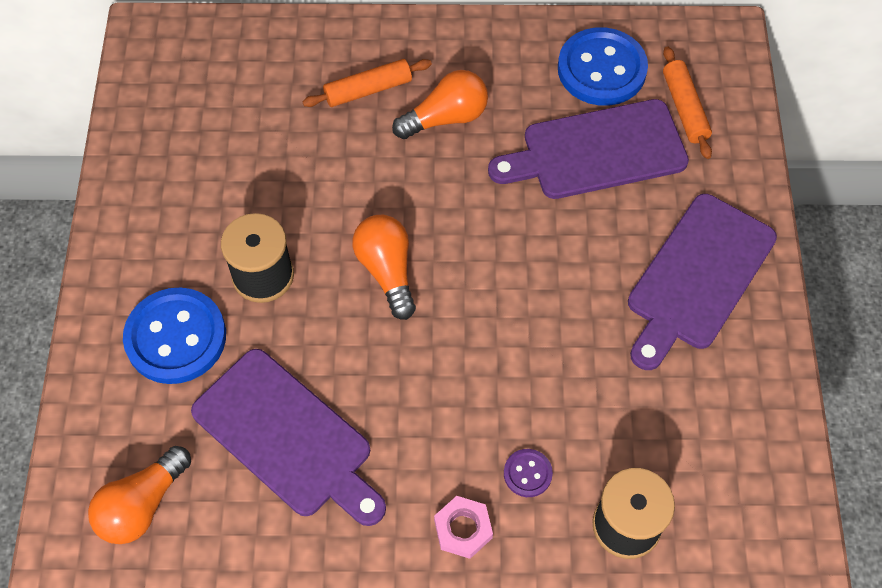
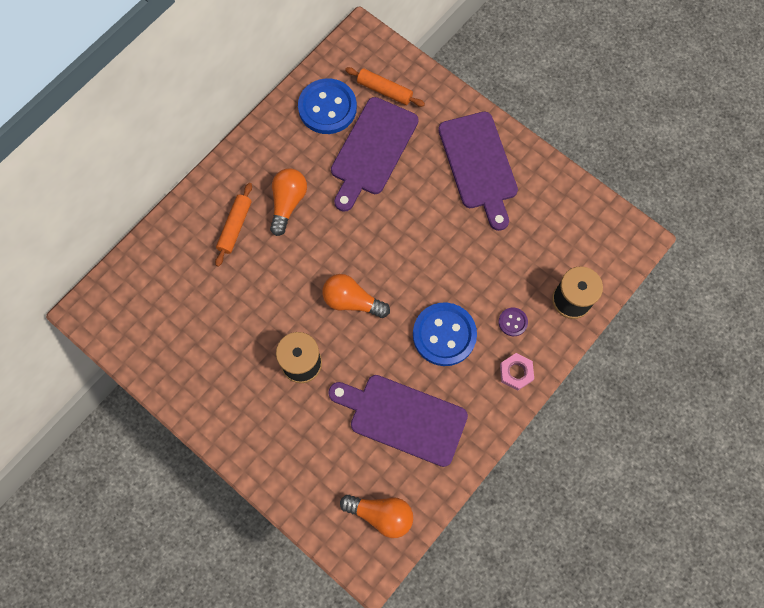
camera: 50 degrees left, 10 degrees up
(142, 505) = (381, 514): orange light bulb -> orange light bulb turned 60 degrees counterclockwise
(176, 337) = (300, 432): blue button -> blue button (444, 335)
(287, 437) = (403, 418): purple cutting board -> purple cutting board turned 150 degrees counterclockwise

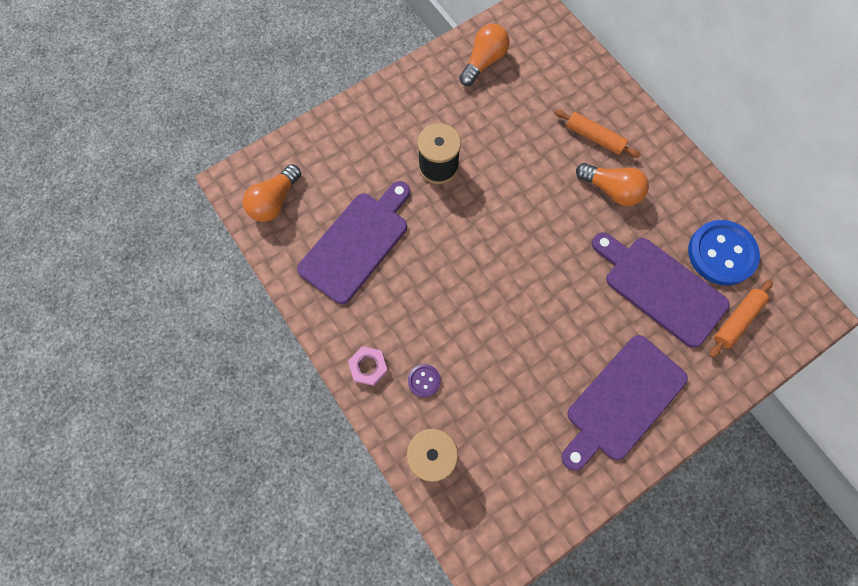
camera: 105 degrees right, 0 degrees up
(352, 301) = (489, 225): orange light bulb -> orange light bulb (484, 62)
(444, 335) = (429, 305): blue button -> none
(479, 165) = (622, 401): purple cutting board -> purple cutting board turned 45 degrees counterclockwise

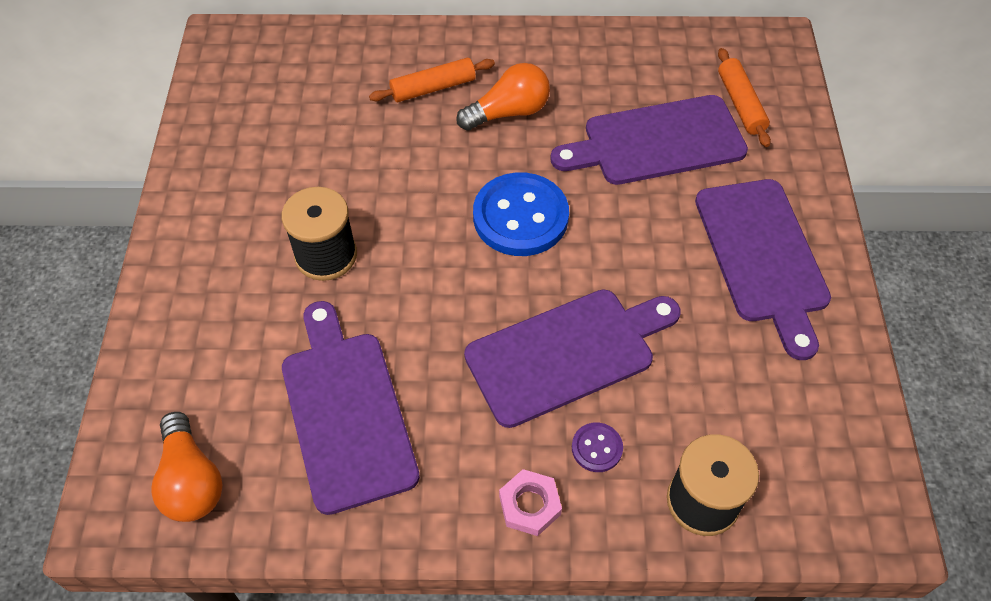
camera: 55 degrees left, 15 degrees down
(470, 329) = (567, 354): none -> purple cutting board
(484, 62) = (237, 126): orange light bulb -> none
(721, 253) = (658, 70): blue button -> blue button (520, 217)

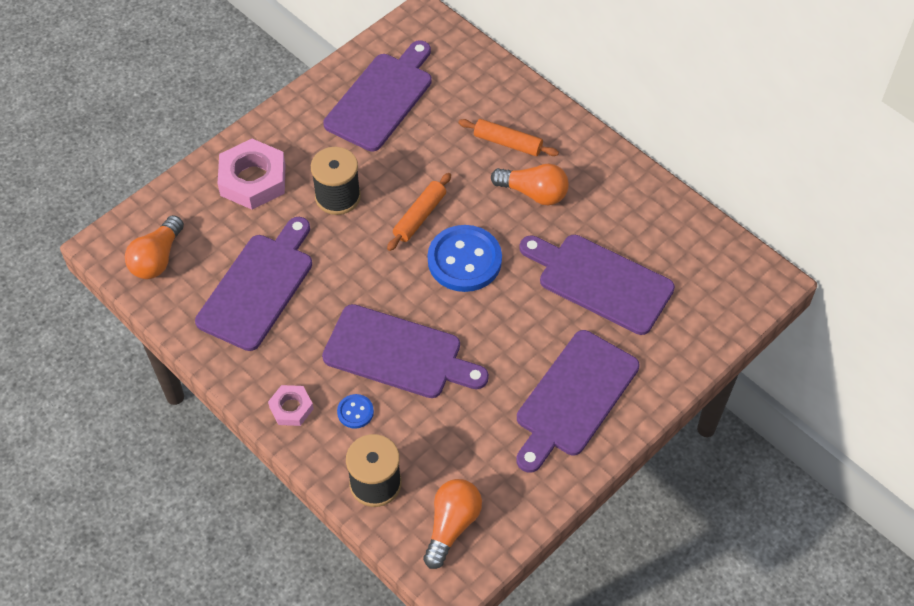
camera: 45 degrees right, 0 degrees up
(212, 309) = (253, 179): none -> pink nut
(263, 133) = (381, 98): none -> purple cutting board
(596, 448) = (355, 412): purple button -> blue button
(740, 104) = (686, 301): orange rolling pin -> orange rolling pin (419, 216)
(817, 472) = (451, 525): none -> orange light bulb

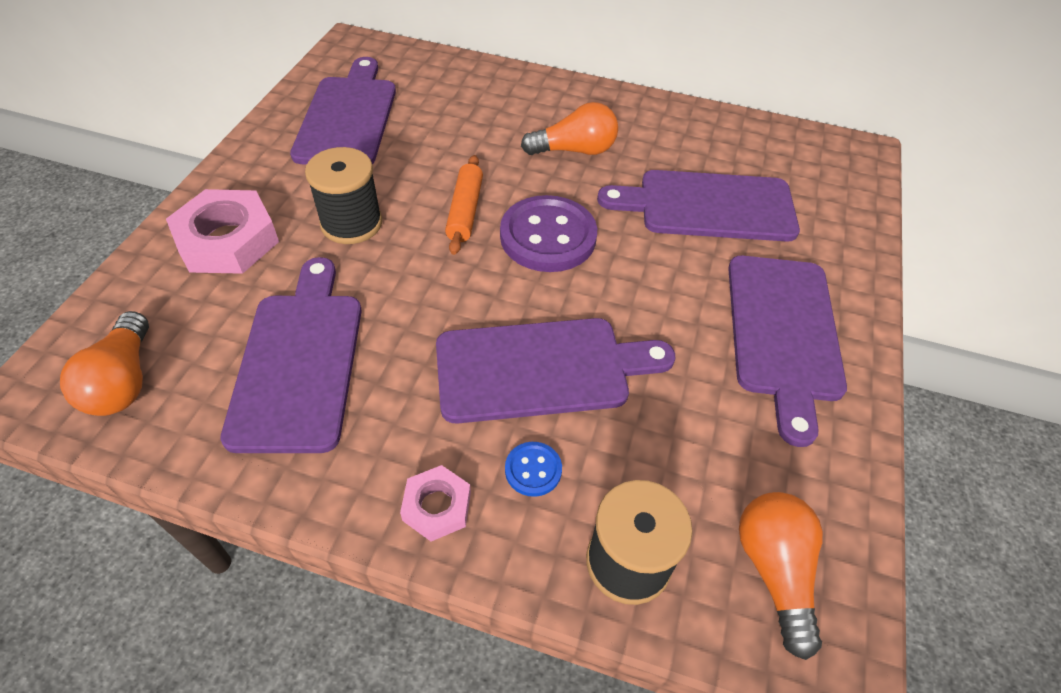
camera: 30 degrees left, 5 degrees down
(464, 260) = (548, 236): blue button -> purple button
(507, 143) = (514, 117): orange rolling pin -> none

